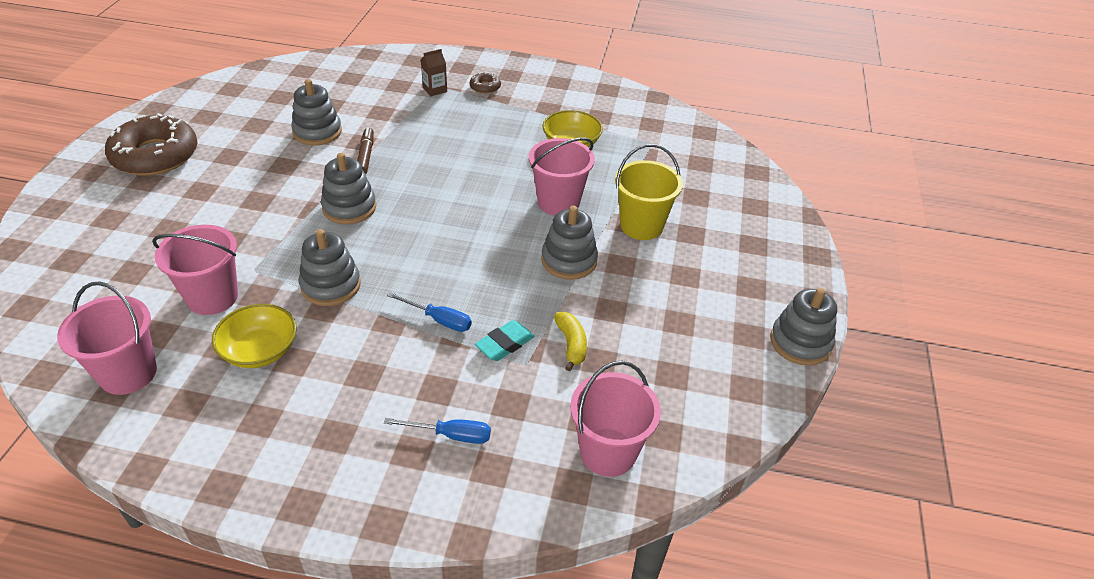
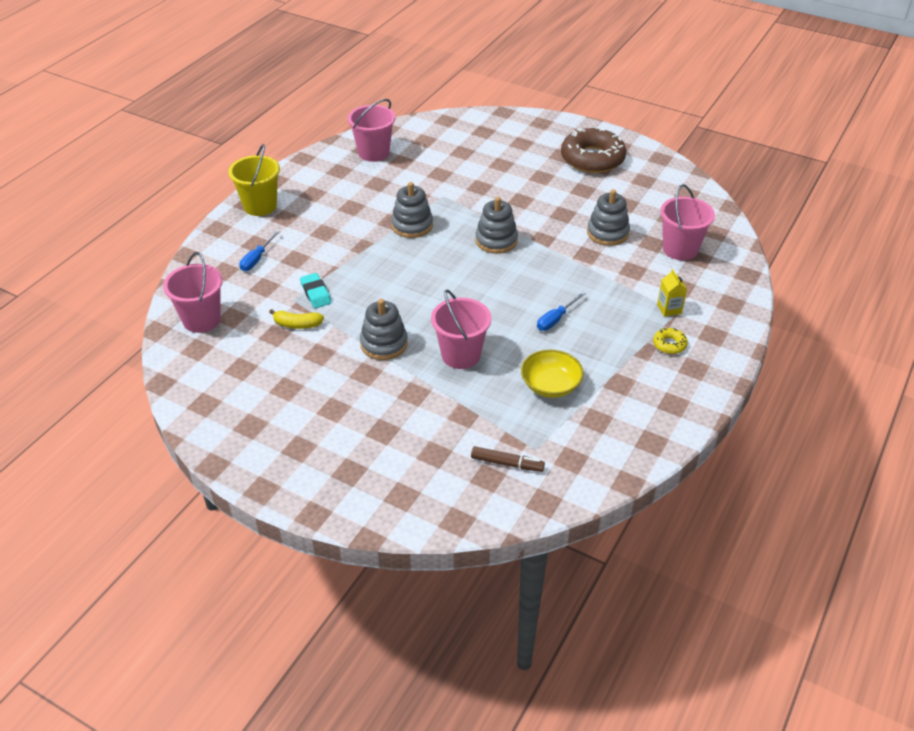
camera: 110 degrees right, 0 degrees up
(212, 297) = (423, 180): pink bucket -> pink bucket (680, 249)
(259, 350) = (367, 195): yellow bowl -> none
(365, 156) = (564, 255): brown marker -> brown marker (507, 463)
(435, 90) = (669, 309): brown carton -> yellow carton
(439, 320) = (354, 268): blue screwdriver -> blue screwdriver (556, 319)
(485, 87) = (669, 344): brown donut -> yellow donut
(641, 226) = (408, 400): yellow bucket -> yellow bucket (260, 206)
(800, 342) = (224, 454): grey stacking toy -> none

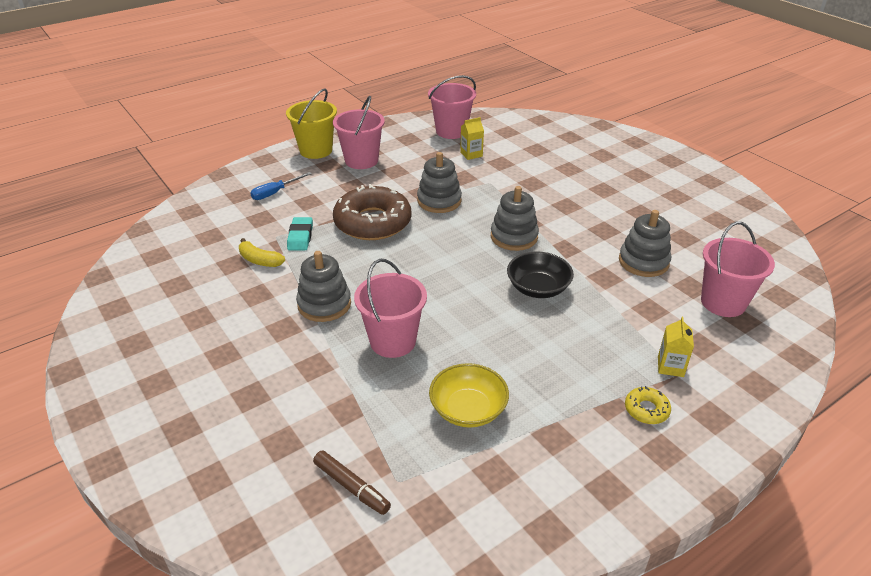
camera: 25 degrees right, 5 degrees down
(201, 320) = (183, 231): pink bucket -> pink bucket (361, 160)
(408, 172) = (471, 154): none -> yellow carton
(542, 278) = (538, 288): none -> black bowl
(556, 319) = (524, 336): blue screwdriver -> none
(592, 159) = (671, 185): brown donut -> brown donut (372, 222)

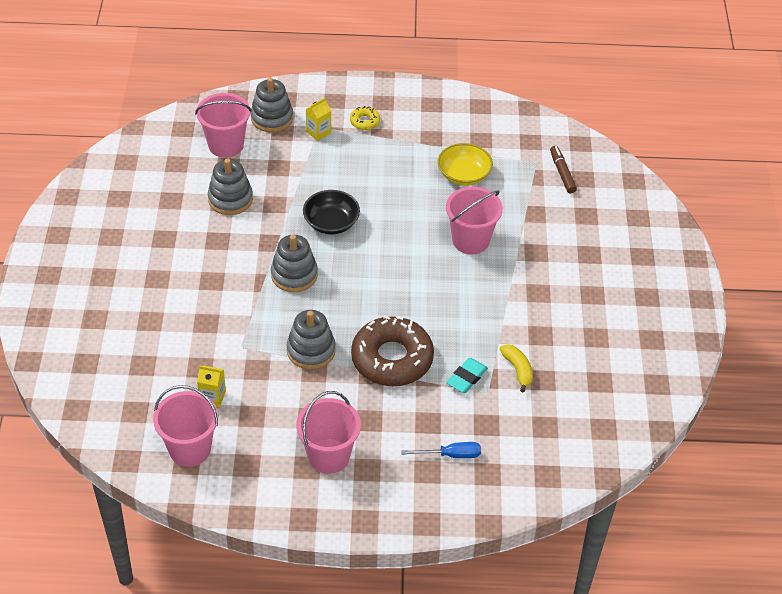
camera: 145 degrees left, 10 degrees up
(316, 150) = (361, 505): yellow bucket -> none
(324, 304) = (495, 296): grey stacking toy -> grey stacking toy (272, 118)

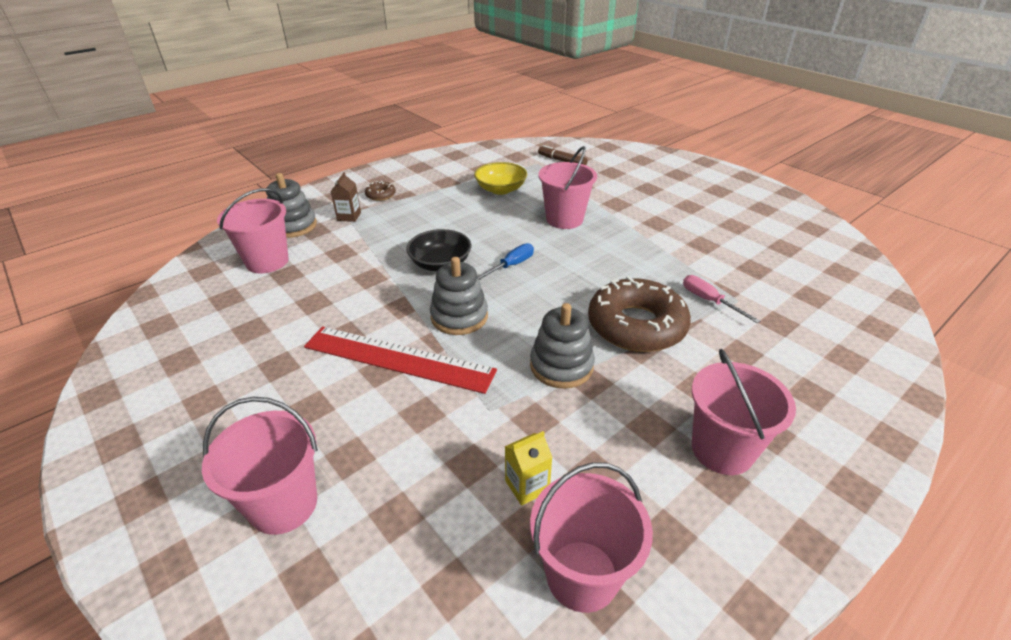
camera: 40 degrees left, 10 degrees down
(102, 323) = (284, 504): none -> pink bucket
(229, 280) = (398, 359): none -> red ruler
(230, 199) = (319, 296): grey stacking toy -> none
(318, 132) = (349, 216): yellow carton -> brown carton
(364, 121) = (380, 195): yellow donut -> brown donut
(451, 455) = (800, 365): blue screwdriver -> blue screwdriver (511, 266)
(466, 378) = (709, 301): turquoise eraser -> pink screwdriver
(517, 370) = (729, 273): yellow banana -> none

